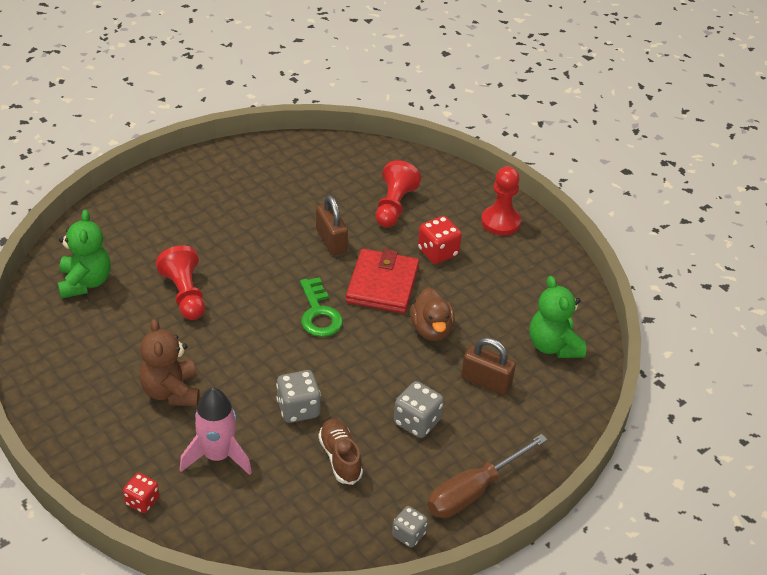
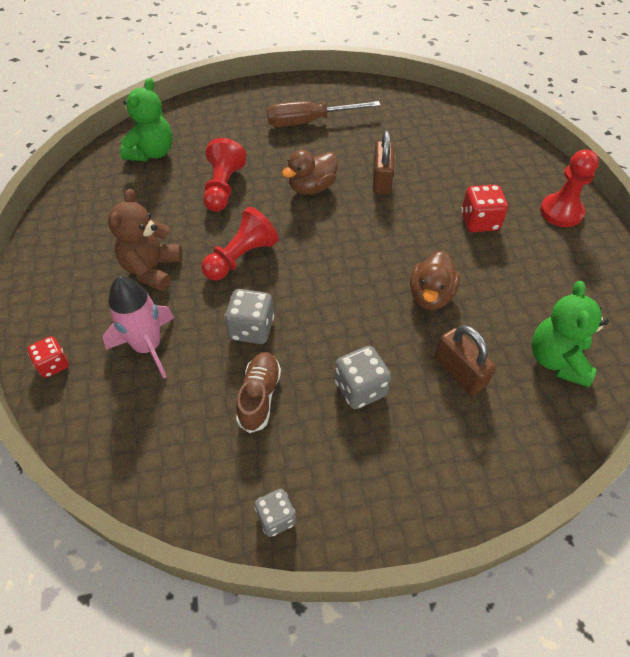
camera: 30 degrees right, 10 degrees up
(271, 268) = (312, 187): none -> brown duck
(319, 314) = (329, 243): green key -> none
(382, 284) = (406, 235): red wallet -> none
(394, 206) = (459, 167): red pawn -> red pawn (241, 257)
(474, 491) = (378, 496): brown screwdriver -> brown screwdriver (309, 122)

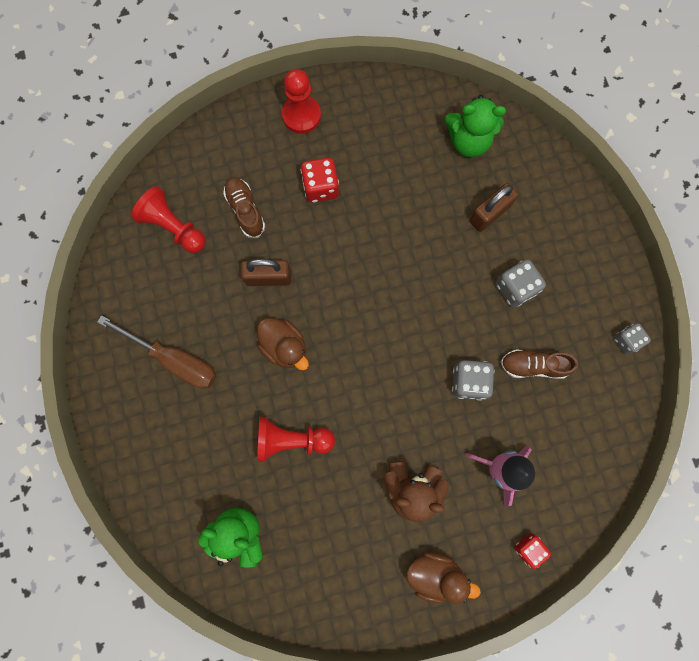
camera: 95 degrees left, 25 degrees up
(241, 257) = (388, 404): red pawn -> red pawn (174, 227)
(309, 122) = (174, 359): brown screwdriver -> brown screwdriver turned 45 degrees counterclockwise
(430, 295) = (415, 233): brown duck -> brown duck (434, 573)
(450, 168) = (245, 210): none -> brown shoe

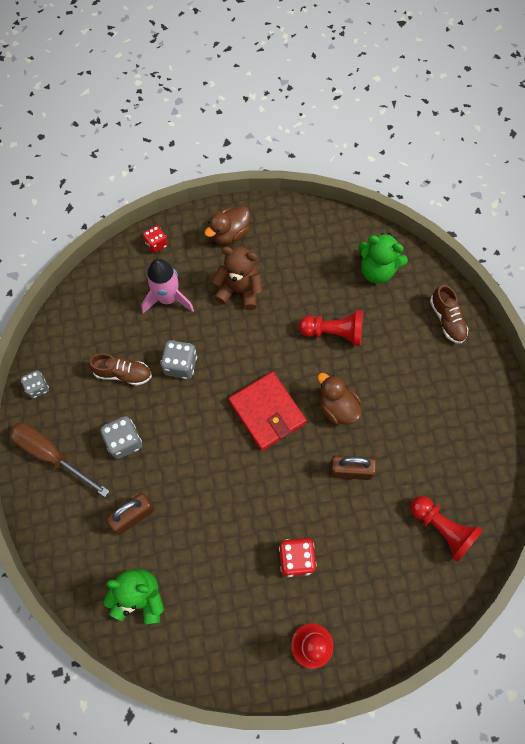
camera: 175 degrees left, 10 degrees down
(174, 359) = (435, 404): brown screwdriver -> brown screwdriver (51, 455)
(245, 210) = (372, 540): brown shoe -> brown shoe (447, 320)
(363, 334) = (267, 412): none -> red wallet
(434, 573) = (230, 234): brown duck -> brown duck turned 60 degrees counterclockwise

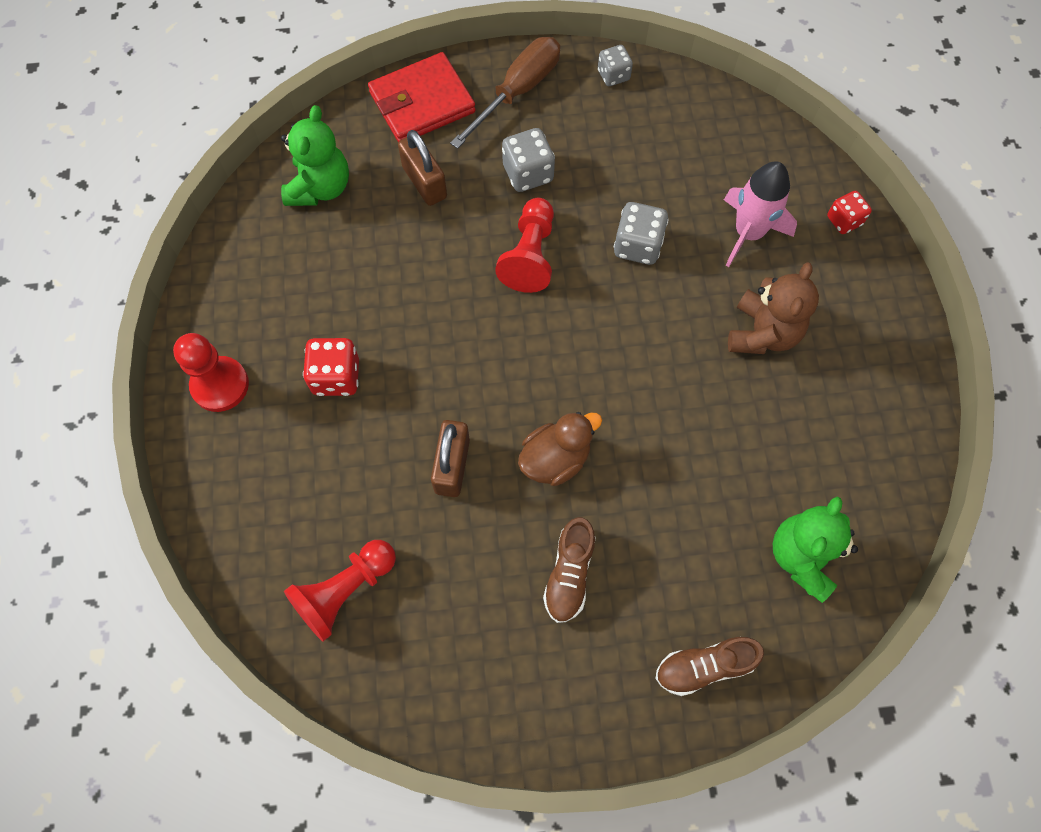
camera: 95 degrees right, 0 degrees up
(123, 373) = (628, 173): brown shoe -> brown shoe (569, 574)
(230, 234) = (867, 325): brown duck -> none
(267, 412) = (556, 357): red wallet -> red wallet (422, 102)
(334, 333) = (684, 469): red pawn -> red pawn (530, 255)

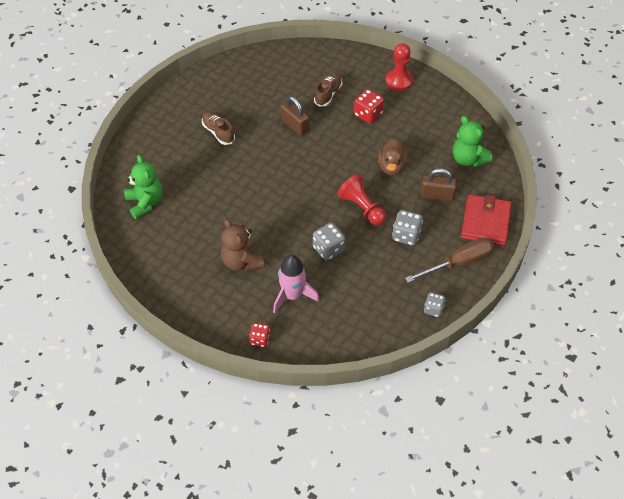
camera: 130 degrees right, 15 degrees down
(345, 591) = (281, 72): red pawn -> none
(517, 92) = (459, 263): brown screwdriver -> brown screwdriver turned 105 degrees counterclockwise
(555, 459) = (264, 156): brown duck -> brown duck (391, 167)
(704, 666) = (146, 147): brown shoe -> brown shoe (328, 94)

